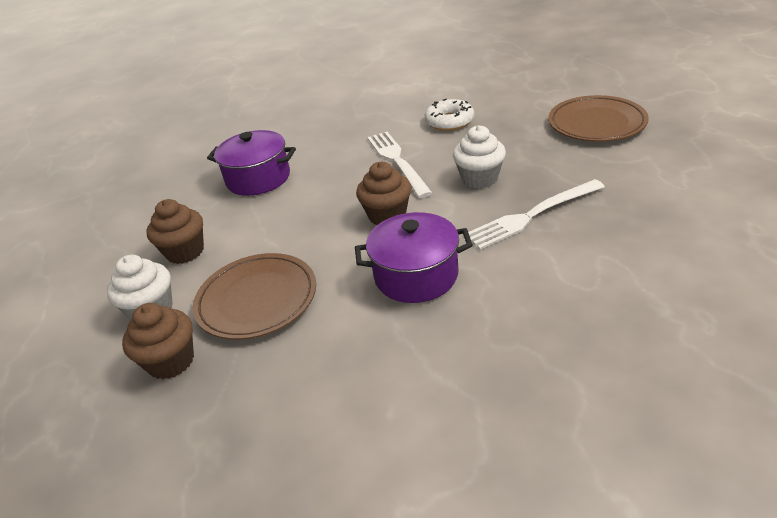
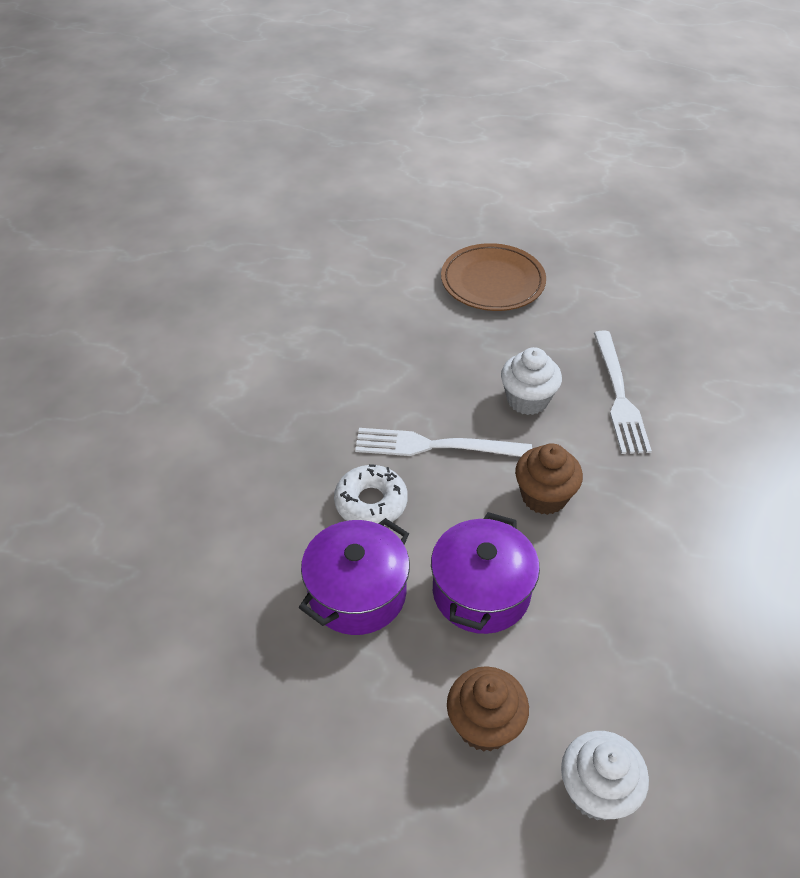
camera: 70 degrees left, 10 degrees up
(171, 361) = (707, 783): brown cupcake -> none
(257, 300) = (634, 666): brown plate -> none
(416, 275) = (665, 514): purple pot -> purple pot (481, 591)
(449, 121) = (385, 370): white donut -> white donut (371, 502)

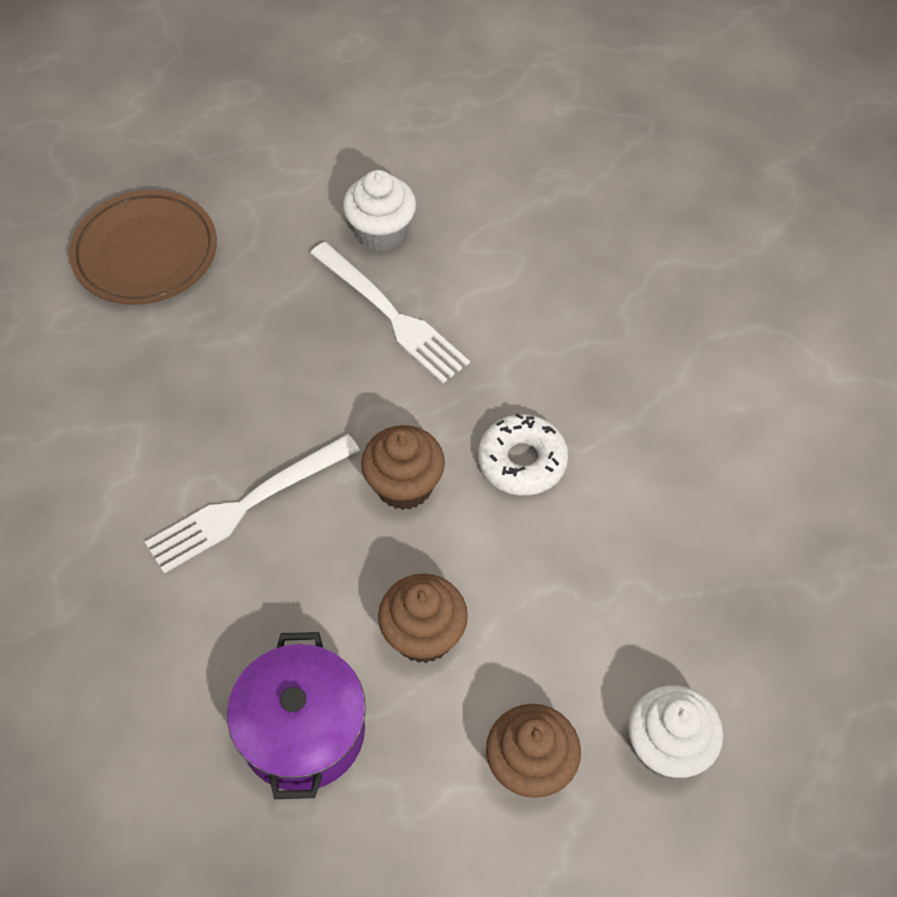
camera: 40 degrees left, 10 degrees up
(371, 502) = (232, 620): white donut -> white donut (522, 461)
(481, 591) = (423, 635): purple pot -> brown cupcake
(527, 400) = (301, 382): white cupcake -> white cupcake (381, 232)

